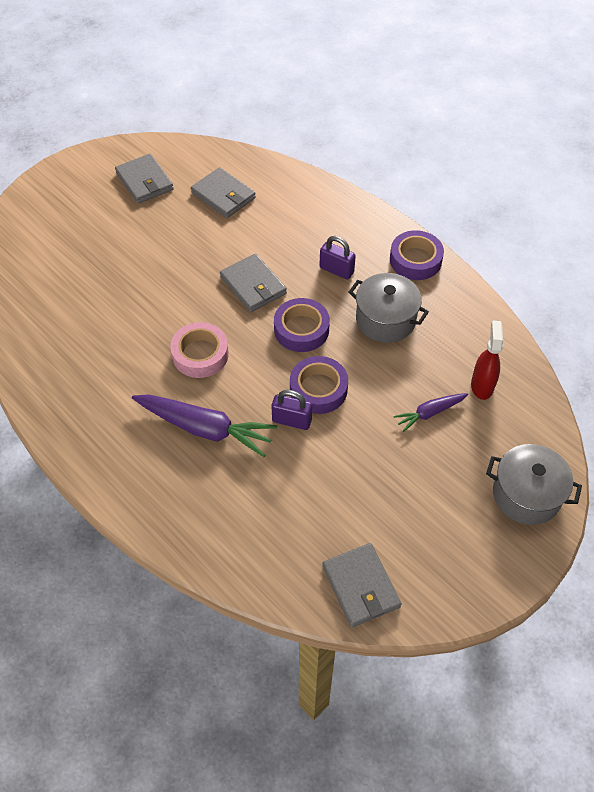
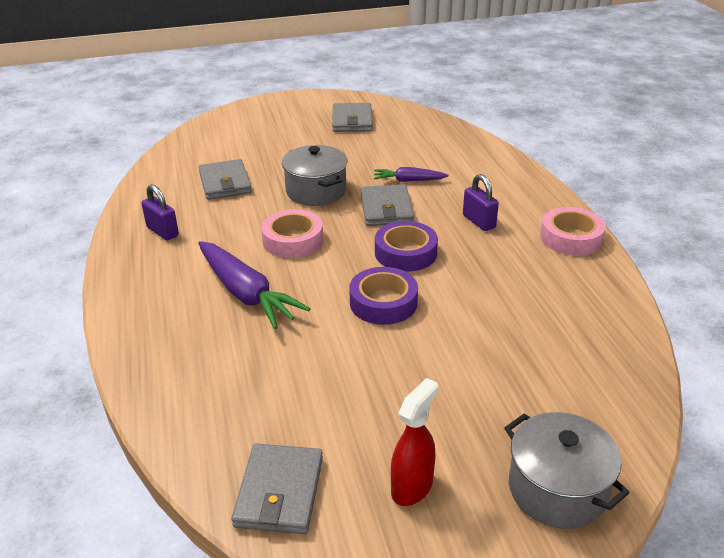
camera: 30 degrees right, 20 degrees down
(223, 195) = (413, 145): grey wallet -> grey wallet (225, 183)
(291, 420) = (334, 317): purple padlock -> purple padlock (162, 231)
(385, 320) = (501, 272): grey pot -> grey pot (316, 191)
(415, 260) = (571, 238): purple tape -> pink tape
(430, 413) = (491, 364): purple carrot -> purple carrot (409, 180)
(482, 385) = (573, 363): red spray bottle -> red spray bottle (412, 487)

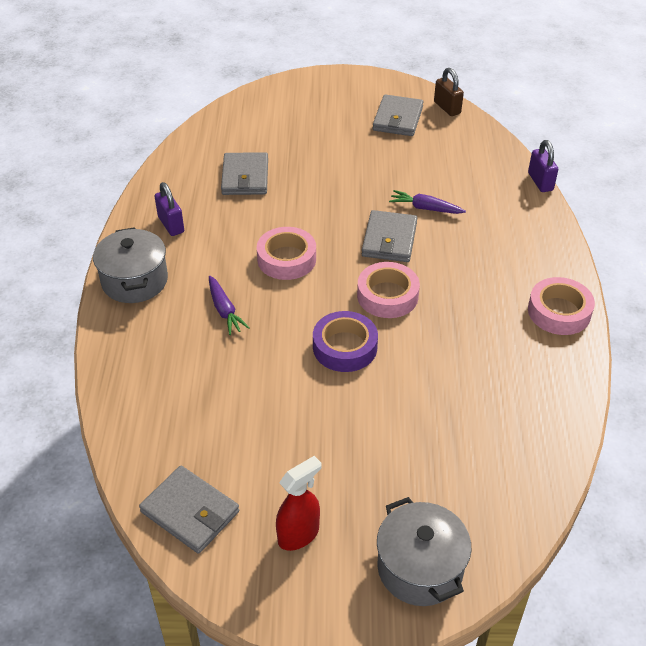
camera: 15 degrees right, 10 degrees up
(246, 293) = (224, 310): purple carrot -> purple carrot, size x0.54
(279, 492) = (190, 512): grey wallet -> grey wallet turned 75 degrees counterclockwise
(316, 191) = (329, 204): grey pot -> grey pot (134, 281)
(392, 107) = (447, 108): none -> brown padlock
(405, 253) = (387, 296): purple tape -> pink tape
(479, 221) = (475, 273): purple padlock -> purple padlock (540, 182)

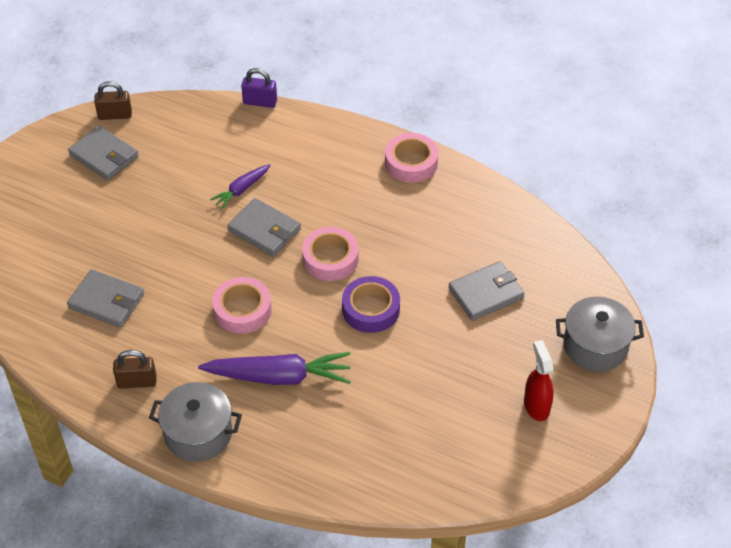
camera: 65 degrees left, 5 degrees up
(171, 224) = (137, 382): purple padlock -> brown padlock
(190, 512) = (483, 468): grey wallet -> grey wallet (486, 293)
(224, 310) = (279, 376): purple carrot -> purple carrot, size x1.84

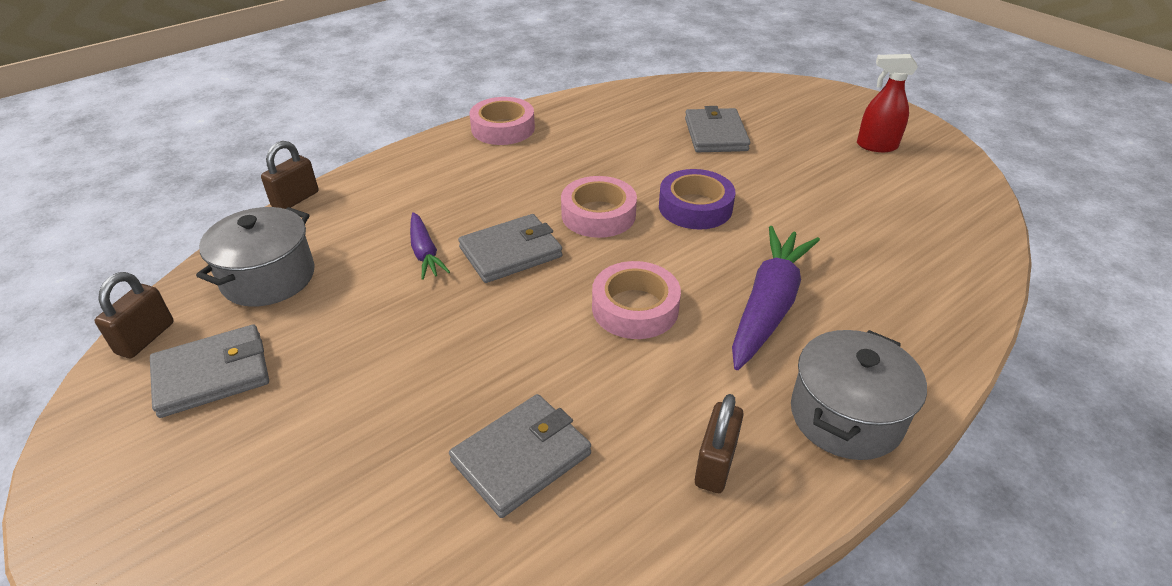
camera: 65 degrees left, 10 degrees down
(260, 102) = (295, 199): purple padlock -> brown padlock
(595, 346) = (812, 100): grey pot -> grey pot (268, 277)

